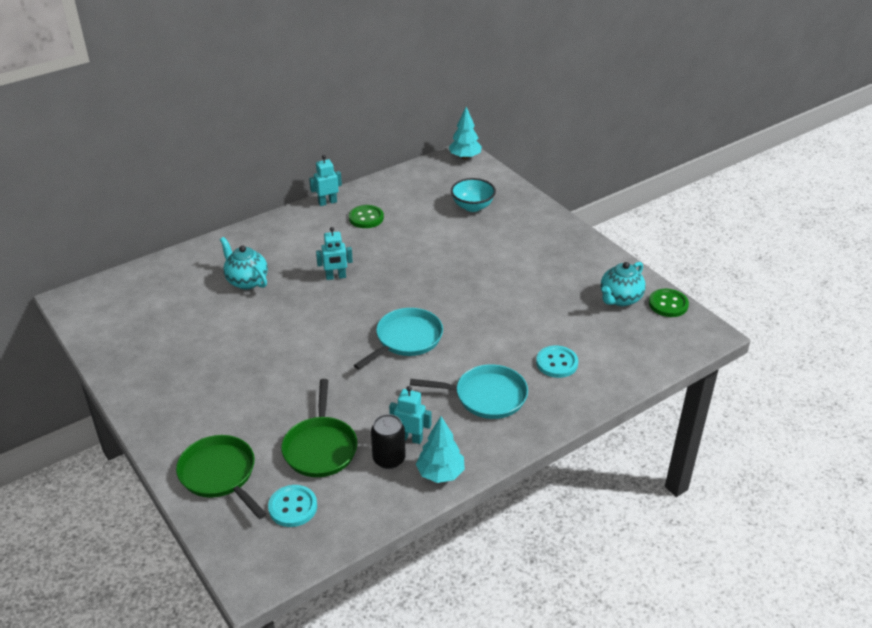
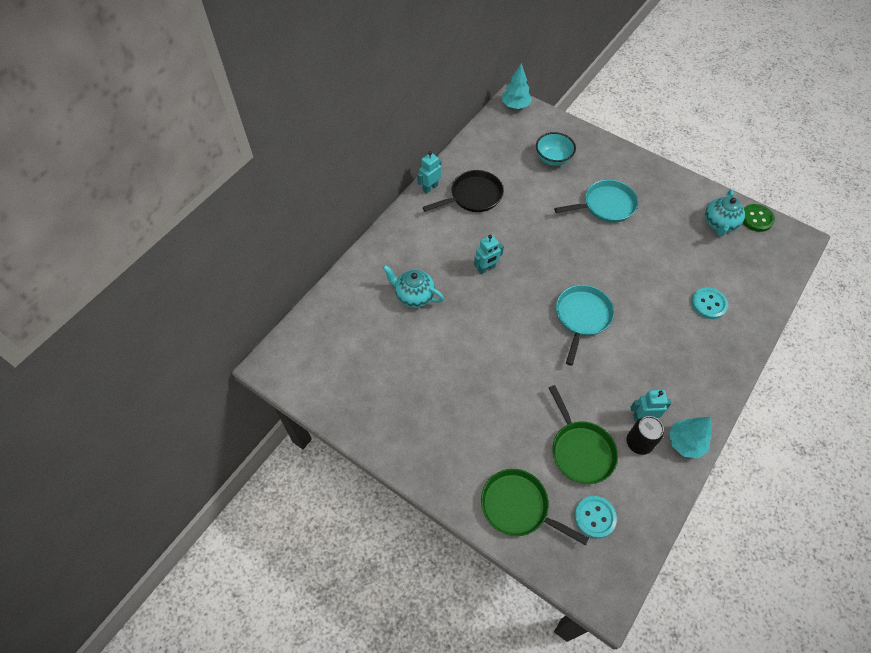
camera: 20 degrees left, 20 degrees up
(366, 218) = (473, 196): green button -> black pan
(486, 396) = (675, 355): turquoise pan -> turquoise pan (606, 205)

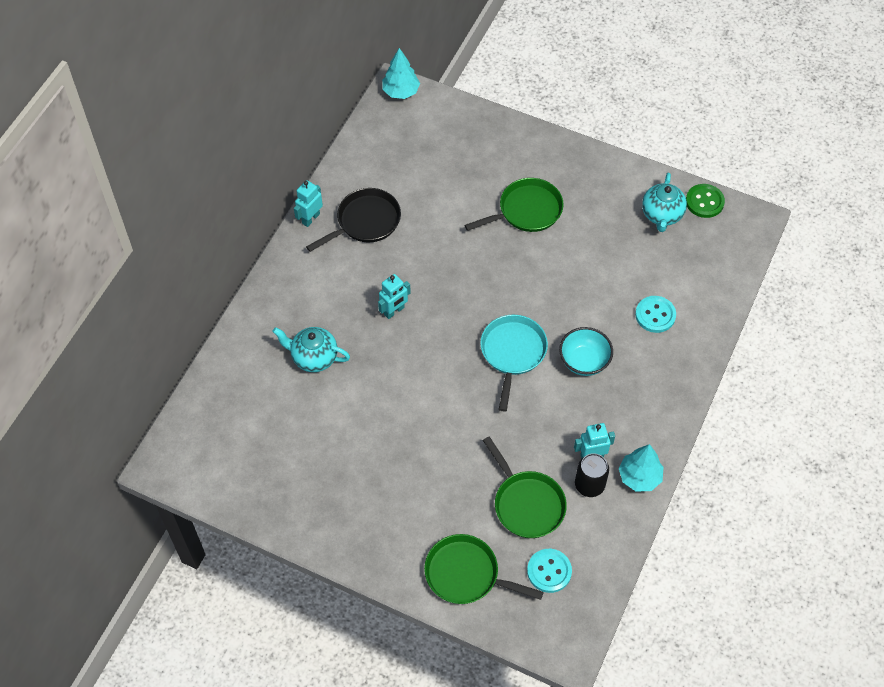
camera: 10 degrees left, 0 degrees up
(553, 159) = (456, 158): turquoise bowl -> turquoise bowl (584, 361)
(606, 205) = (526, 210): turquoise pan -> green pan

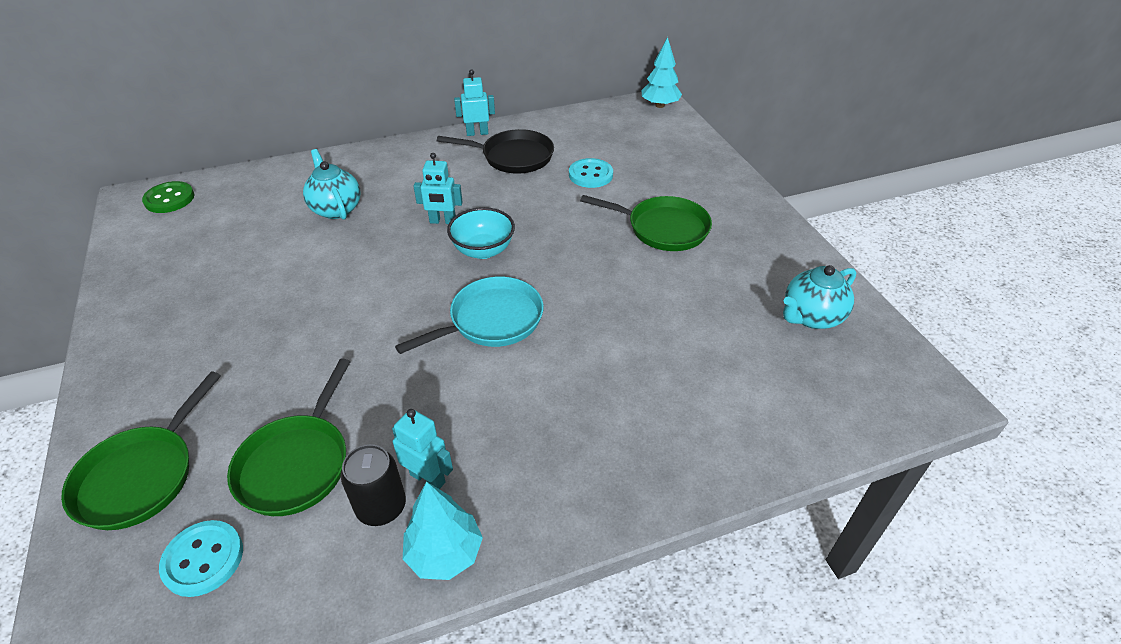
camera: 45 degrees right, 15 degrees down
(466, 574) = (141, 476): green pan -> green pan turned 135 degrees counterclockwise
(584, 361) = (550, 381): turquoise bowl -> turquoise bowl (483, 250)
(655, 315) = (689, 399): turquoise button -> turquoise button (590, 175)
(704, 202) = (883, 338): green button -> green button (169, 199)

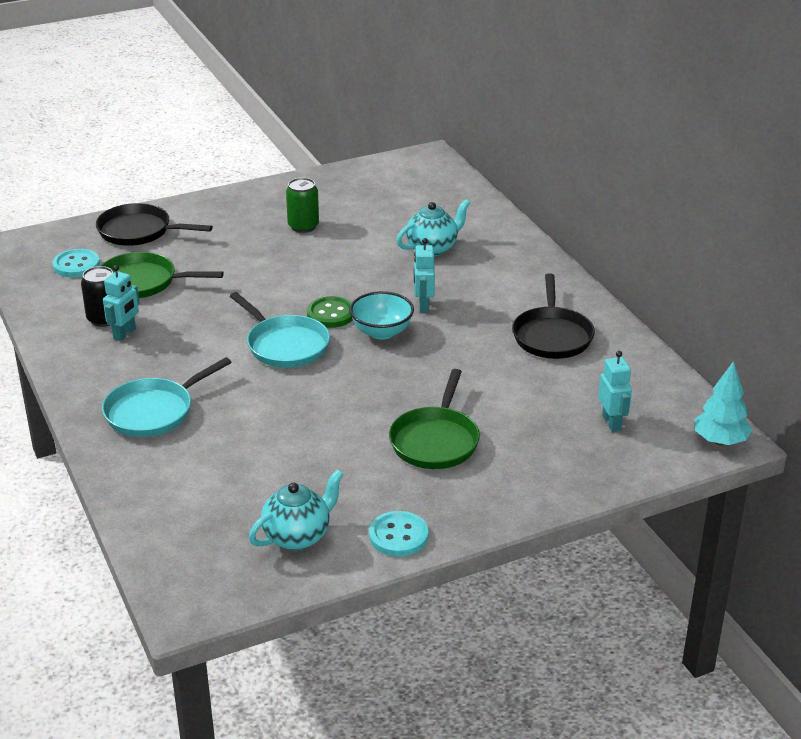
camera: 85 degrees right, 10 degrees down
(141, 476) = (139, 231): green pan -> black pan
(169, 199) = (431, 171): green button -> green button (331, 314)
(233, 300) = (303, 226): none -> green can
(445, 553) = (65, 347): turquoise tree -> none
(477, 133) = (595, 308): turquoise robot -> turquoise robot (612, 423)
(590, 175) = (529, 389): turquoise button -> turquoise button (398, 536)
(611, 437) = (153, 411): none -> turquoise pan
(811, 317) = (297, 536): turquoise teapot -> turquoise teapot turned 90 degrees clockwise

